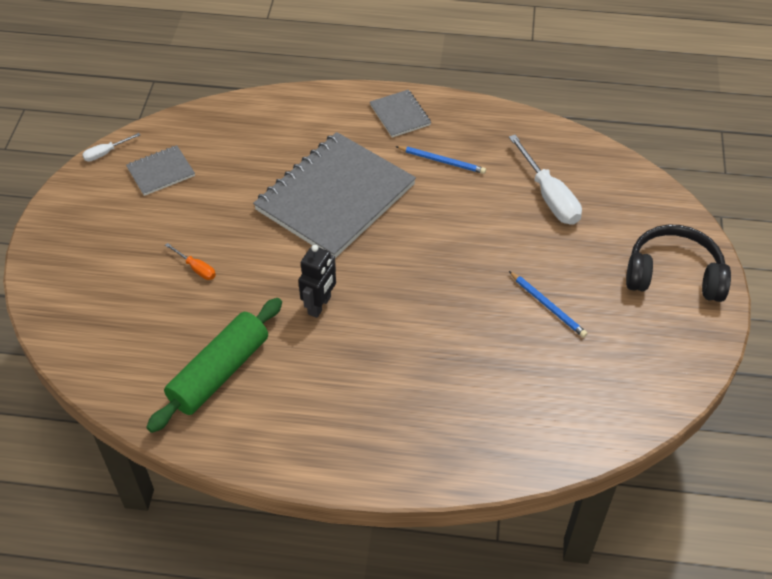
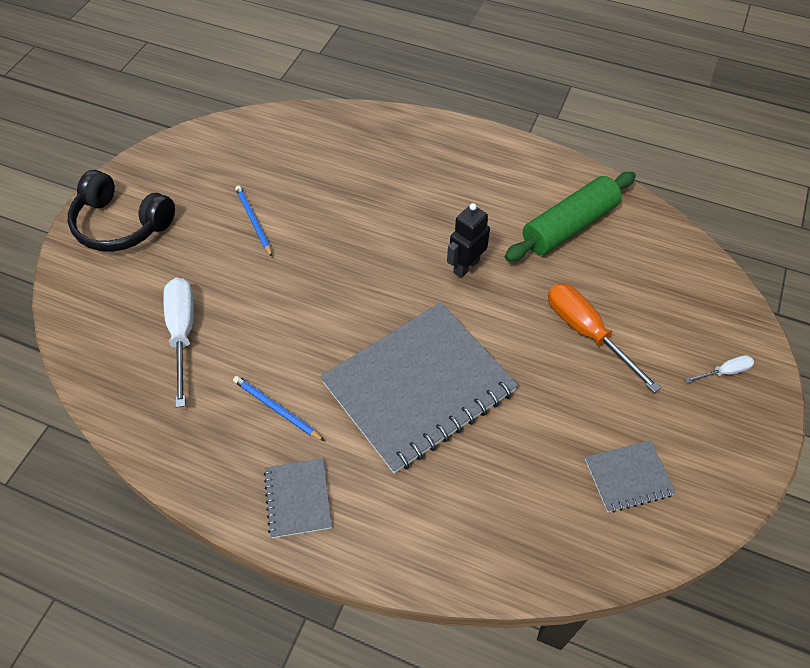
camera: 165 degrees left, 5 degrees up
(106, 153) = (705, 529): white screwdriver -> white screwdriver (724, 372)
(196, 268) = (587, 332): orange screwdriver -> orange screwdriver, size x2.02

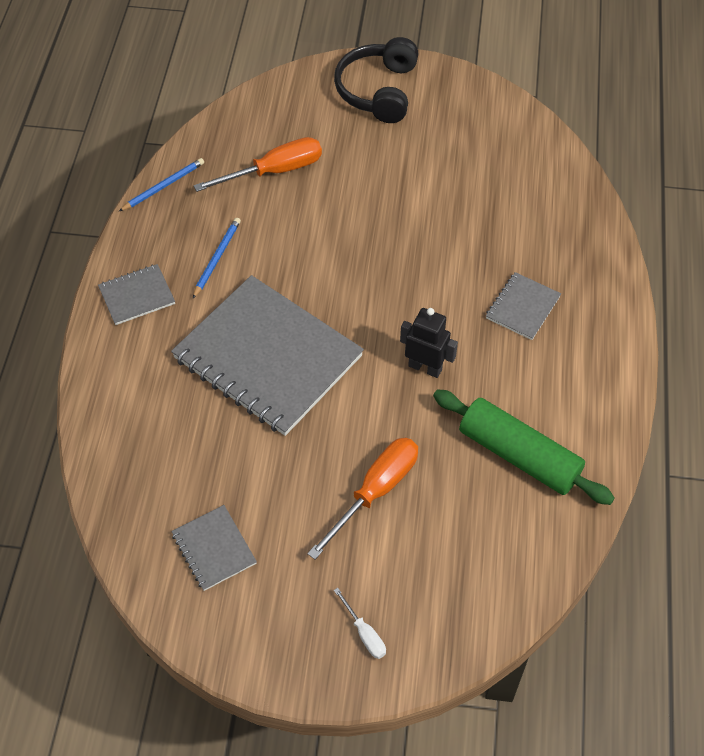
camera: 75 degrees right, 0 degrees up
(182, 333) = (274, 171): white screwdriver -> orange screwdriver
(253, 221) = (418, 182): blue pencil -> blue pencil (163, 186)
(423, 185) = (523, 307): none -> grey notebook

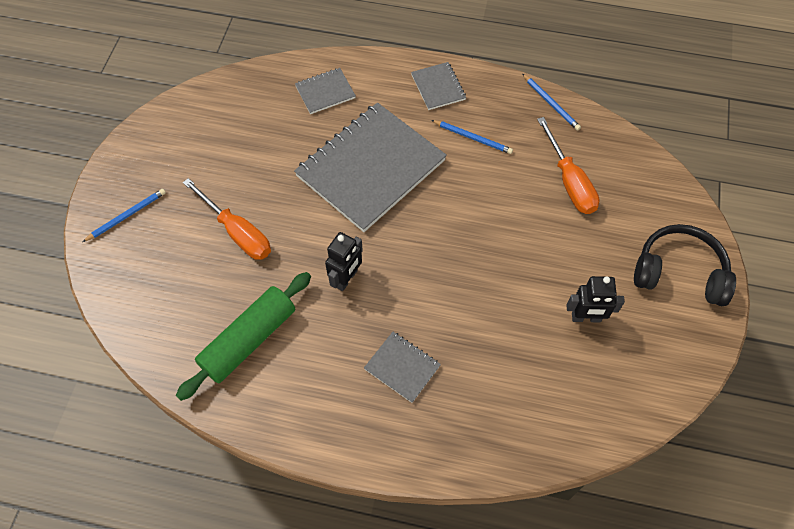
camera: 95 degrees right, 5 degrees up
(214, 549) = (214, 131): grey notebook -> grey notebook (325, 92)
(364, 633) = (127, 216): white screwdriver -> blue pencil
(439, 161) = (586, 318): none -> black robot

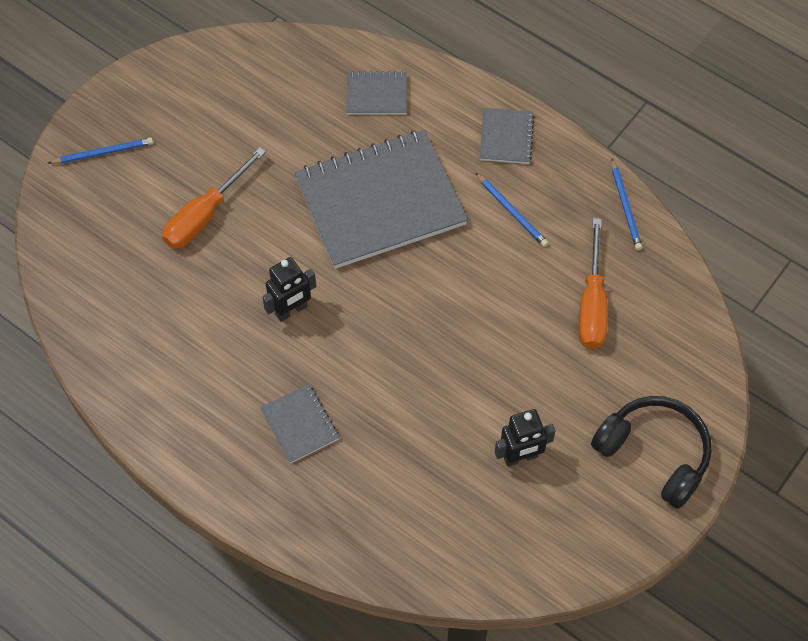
camera: 25 degrees right, 0 degrees up
(237, 232) = (205, 215): orange screwdriver -> orange screwdriver turned 60 degrees clockwise
(249, 340) = (162, 332): green rolling pin -> none
(586, 318) = (520, 457): black robot -> black robot turned 45 degrees counterclockwise

